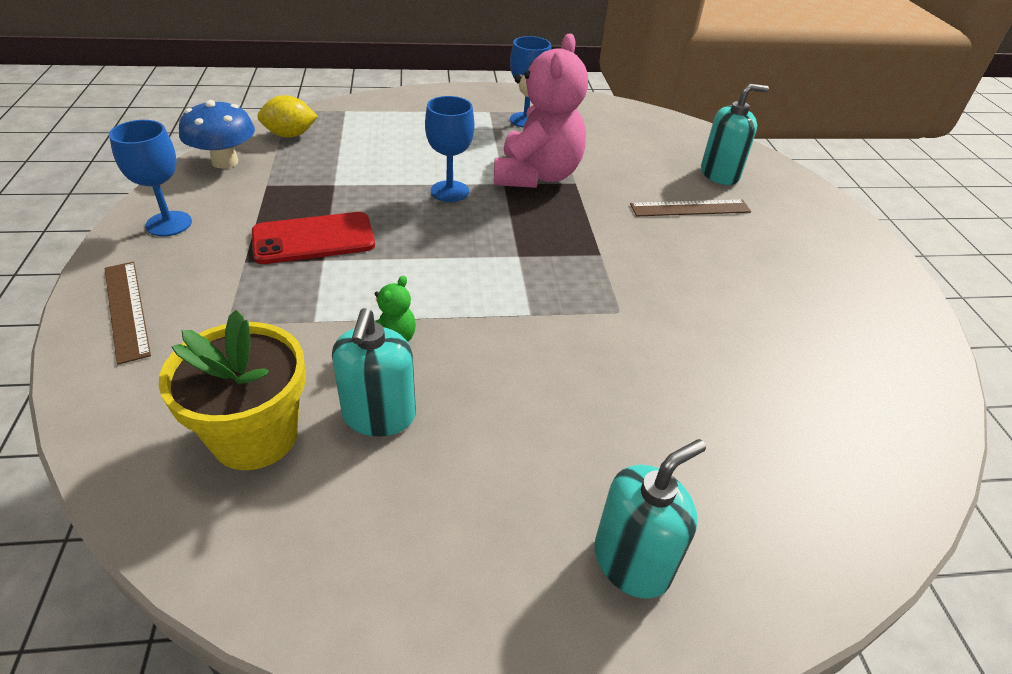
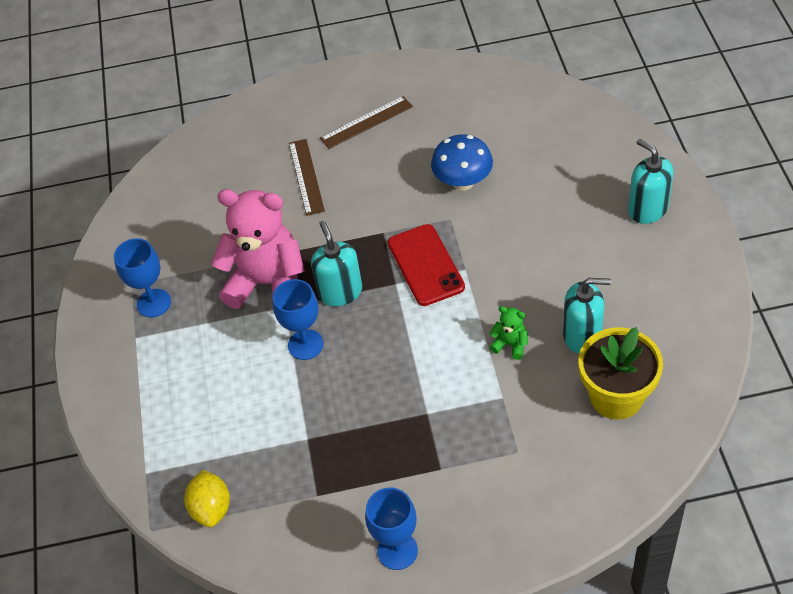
camera: 85 degrees left, 10 degrees up
(127, 309) = (519, 527): brown ruler -> brown ruler (366, 122)
(225, 162) = (277, 549): blue mushroom -> blue mushroom (463, 182)
(313, 239) = (399, 428): red phone -> red phone (425, 265)
(719, 174) = (246, 155): turquoise soap dispenser -> turquoise soap dispenser (340, 292)

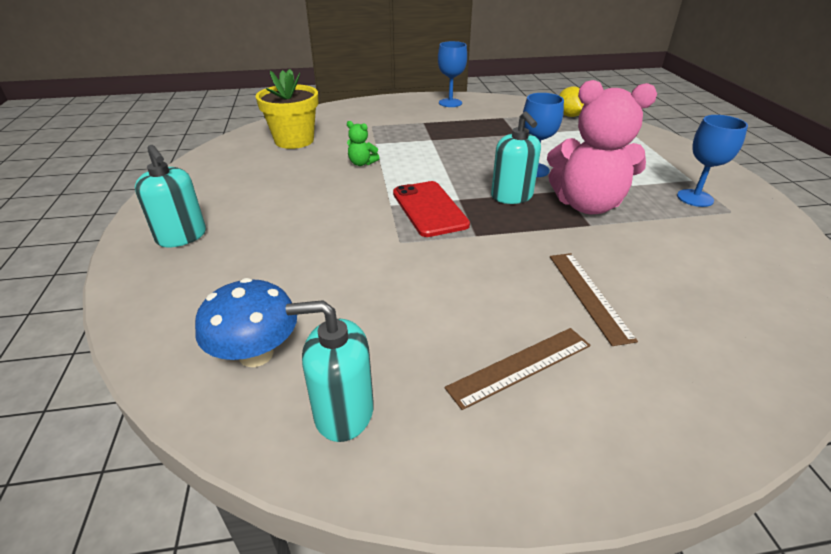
camera: 175 degrees right, 15 degrees down
(463, 182) = (379, 275): blue mushroom -> blue mushroom (256, 354)
(582, 336) = (302, 165): turquoise soap dispenser -> turquoise soap dispenser (343, 412)

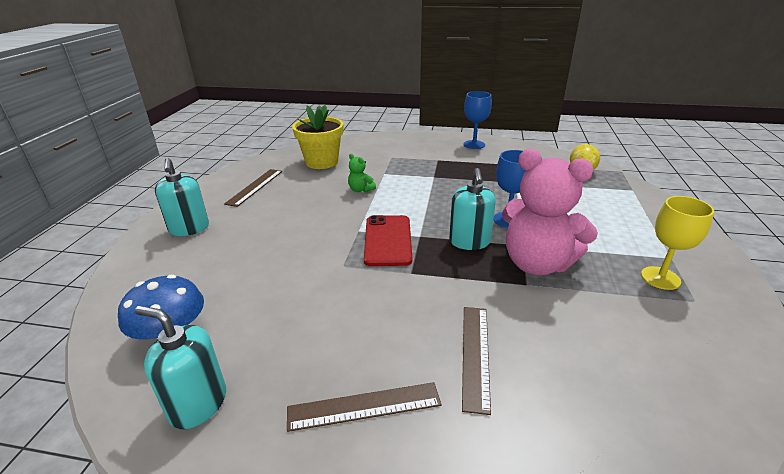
camera: 20 degrees right, 5 degrees down
(232, 178) = (255, 187): none -> brown ruler
(695, 198) = (660, 278): blue goblet -> yellow goblet

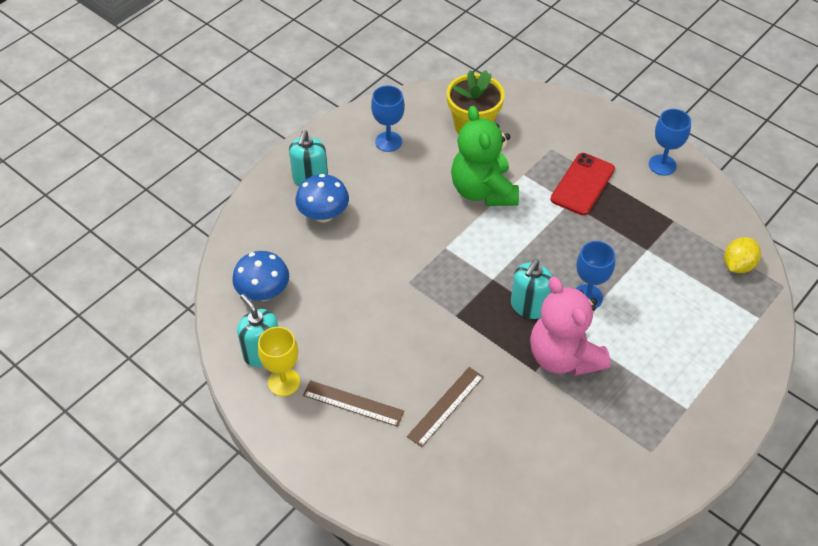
camera: 30 degrees right, 20 degrees up
(217, 247) = (323, 215): none -> blue mushroom
(255, 187) = (388, 141): brown ruler -> blue goblet
(360, 190) = (483, 191): green teddy bear -> green teddy bear, size x2.45
(388, 240) = (462, 271): red phone -> red phone (582, 184)
(660, 278) = (650, 420): yellow goblet -> yellow goblet (284, 382)

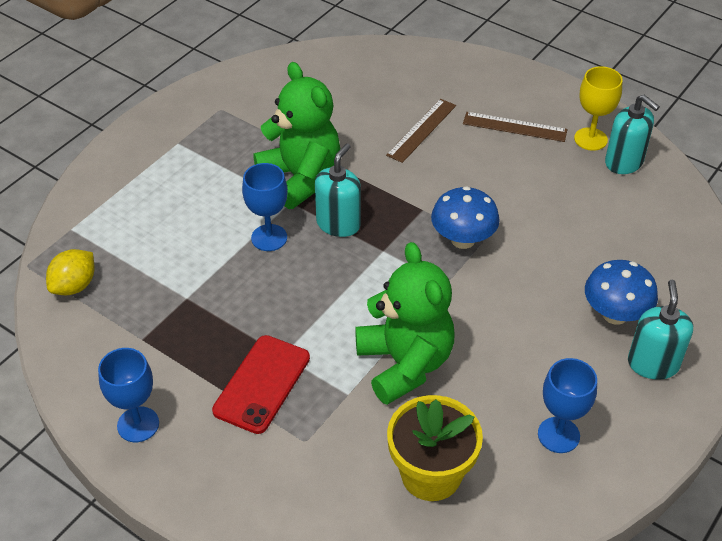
camera: 175 degrees right, 5 degrees down
(263, 292) = (650, 218): blue mushroom -> blue mushroom (463, 240)
(563, 356) = (301, 178): pink teddy bear -> green teddy bear

